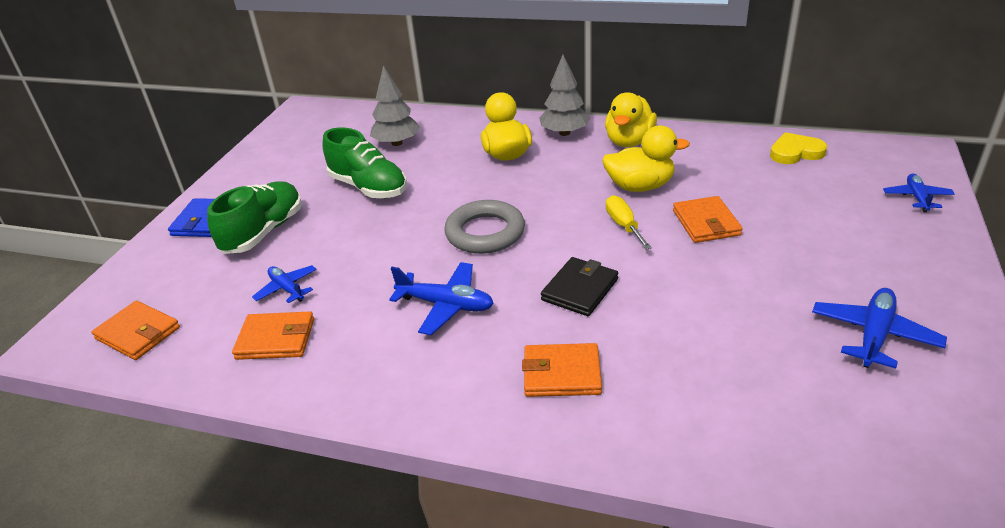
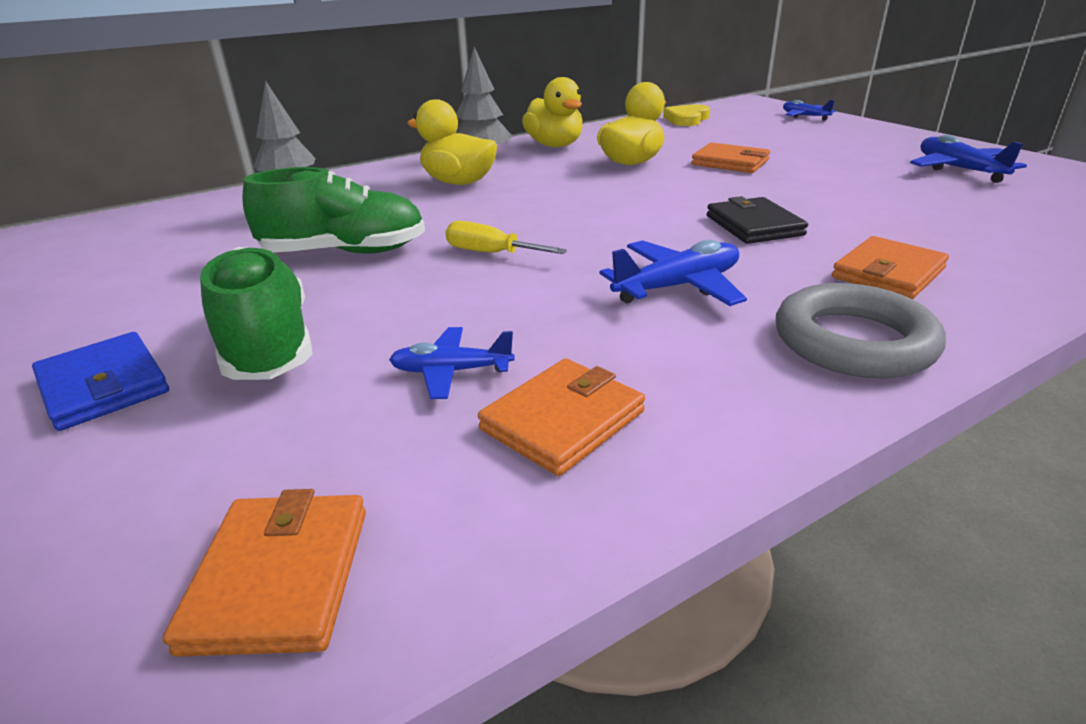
camera: 50 degrees left, 5 degrees down
(138, 333) = (279, 577): orange wallet -> orange wallet turned 75 degrees counterclockwise
(485, 233) = (576, 230): grey ring -> grey ring (853, 341)
(623, 225) = (680, 183): yellow screwdriver -> yellow screwdriver (491, 253)

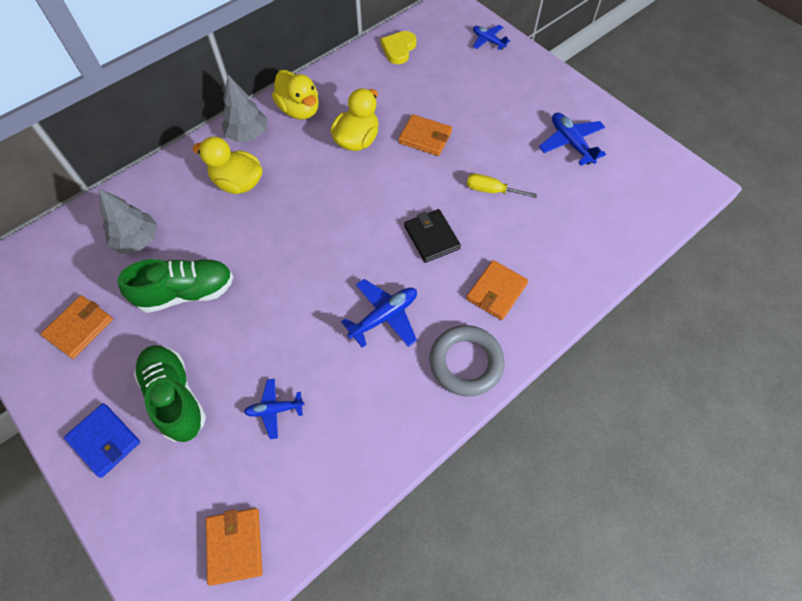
camera: 10 degrees left, 30 degrees up
(491, 253) = (276, 286): yellow screwdriver -> yellow screwdriver (491, 190)
(562, 420) = (331, 441): orange wallet -> orange wallet (79, 328)

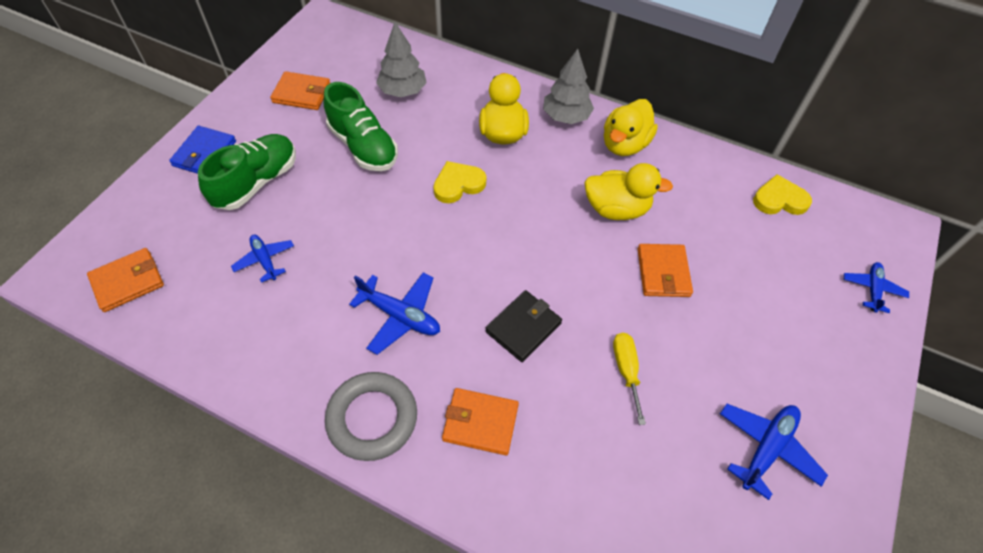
camera: 65 degrees right, 5 degrees down
(274, 233) = (458, 184): none -> yellow heart

